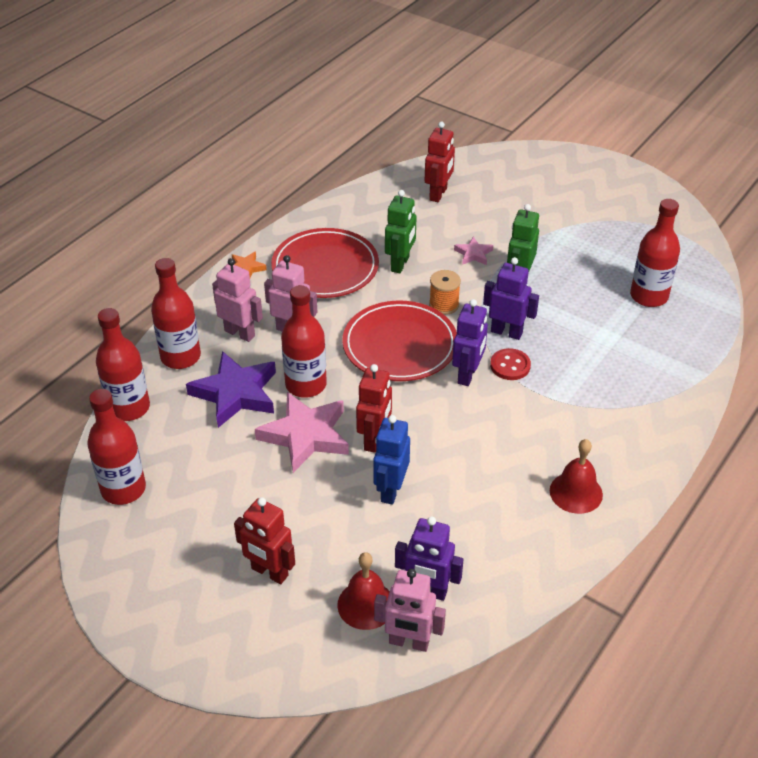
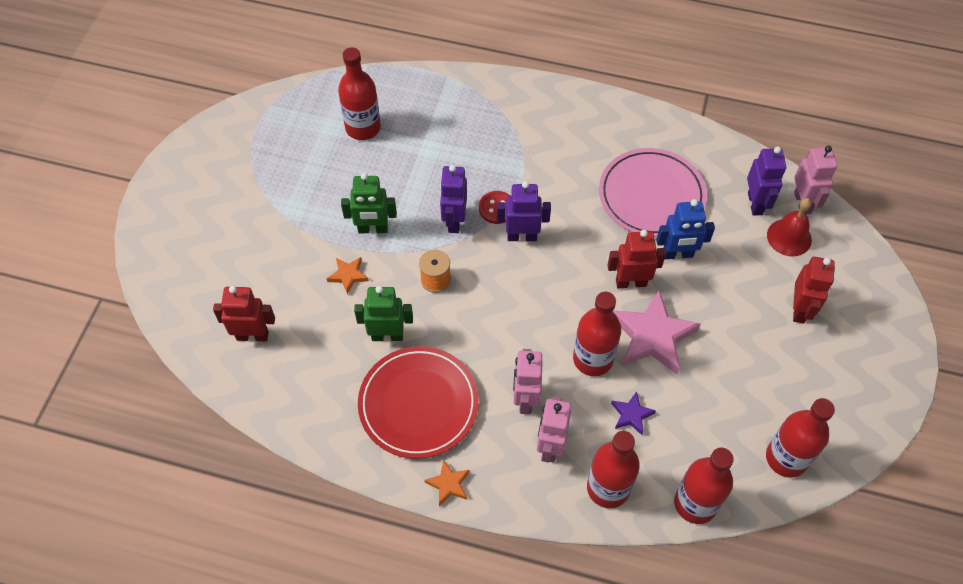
camera: 110 degrees left, 15 degrees up
(235, 393) = (631, 414): purple star -> purple star, size x0.48
(400, 345) = (507, 299): red plate -> none
(473, 254) = (348, 275): pink star -> orange star
(477, 495) = (651, 196): none -> pink plate
(576, 492) = (616, 136): red bell -> none

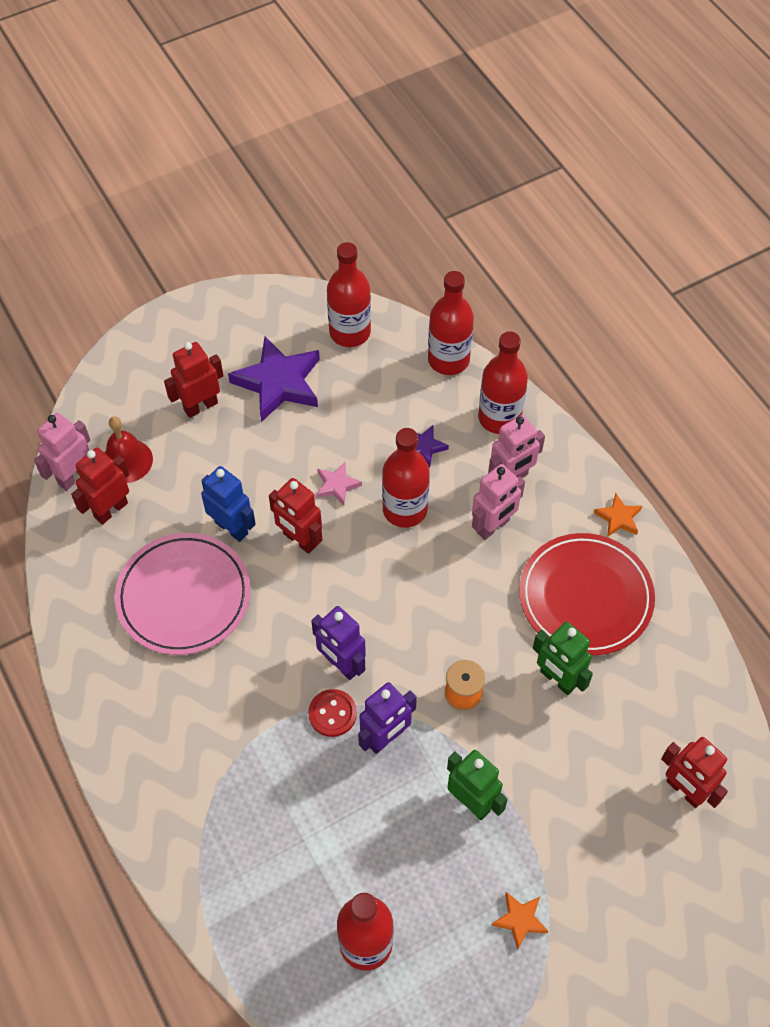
camera: 135 degrees left, 0 degrees up
(348, 275) = (541, 772): orange star -> orange star (520, 920)
(652, 336) = (337, 485): pink star -> pink star, size x0.48
(755, 203) = (110, 510): purple robot -> red robot
(778, 372) = (279, 382): none -> purple star

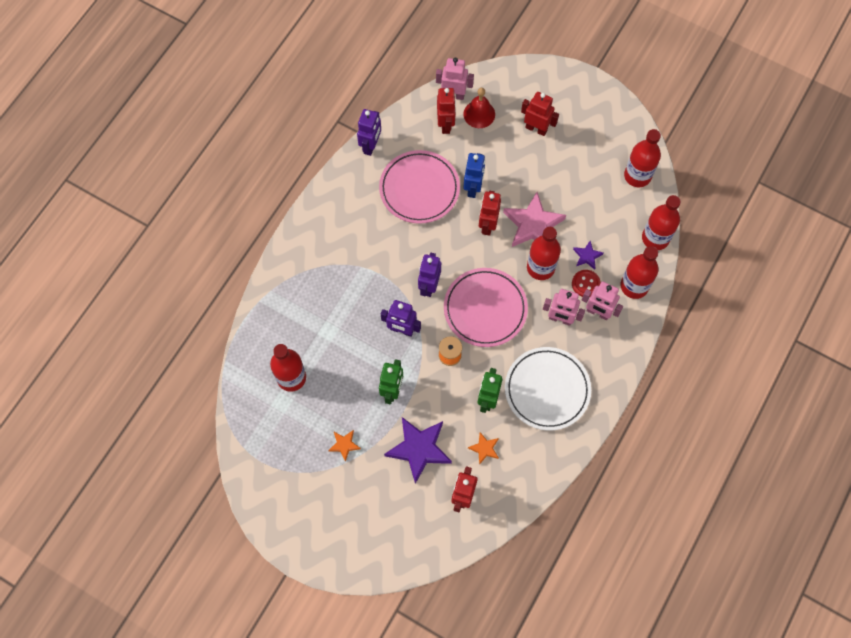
camera: 60 degrees right, 10 degrees up
(69, 625) = (371, 146): none -> purple robot
(110, 510) = (446, 124): red robot -> red robot turned 75 degrees clockwise
(279, 382) = (578, 158): purple star -> purple star (419, 449)
(332, 714) = (399, 297): red button -> red button (585, 284)
(337, 485) = (533, 225): pink star -> pink star, size x2.07
(422, 610) = (485, 309): none -> pink plate
(585, 597) = (547, 389): red plate -> white plate
(618, 518) = (610, 383): orange star -> orange star (484, 448)

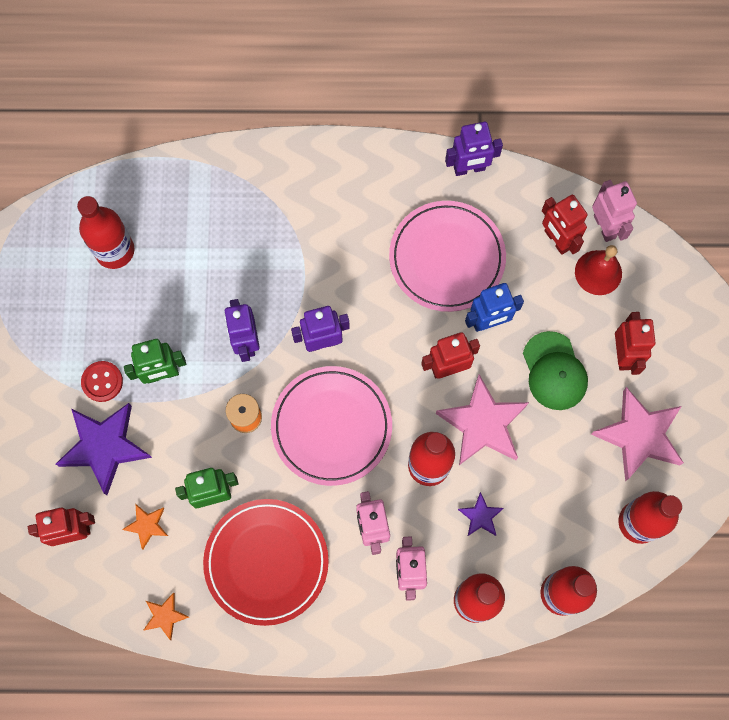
camera: 60 degrees right, 5 degrees up
(344, 445) = (64, 357): orange star -> orange star (165, 616)
(446, 124) = (556, 240): red robot -> red robot turned 90 degrees clockwise
(524, 170) = (554, 371): none -> green cap
(547, 389) = (266, 562): white plate -> red plate
(585, 284) = (440, 535): red button -> red button (102, 382)
(588, 147) = (639, 435): none -> pink star

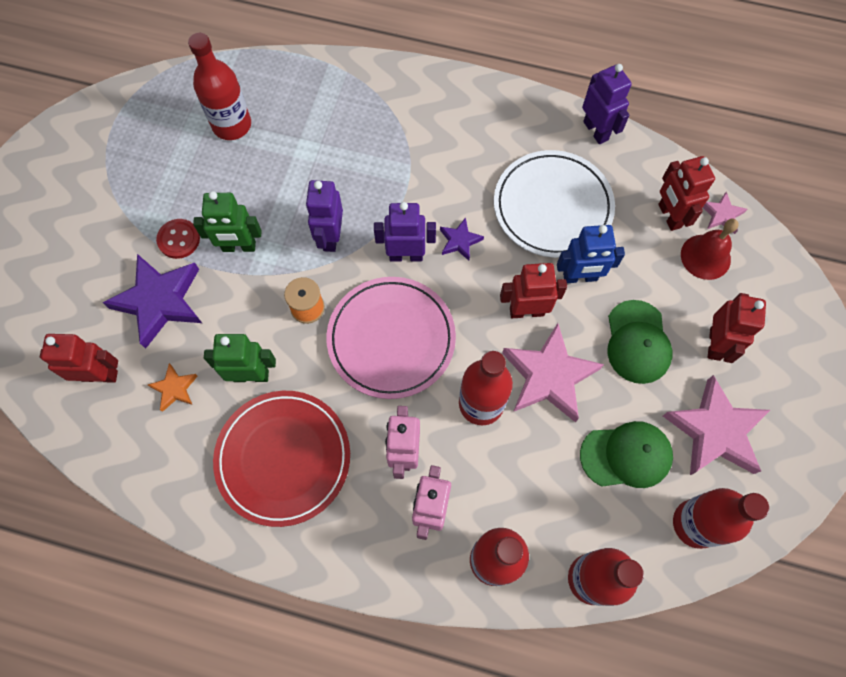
camera: 15 degrees right, 5 degrees down
(165, 616) = (161, 486): orange star -> none
(447, 258) = (552, 207): pink plate -> white plate
(469, 169) = (596, 131): purple robot -> purple robot turned 120 degrees counterclockwise
(480, 516) = (523, 471): purple star -> purple star (460, 241)
(567, 478) = (626, 455): none -> green cap
(605, 226) = (722, 215): pink robot -> pink star

